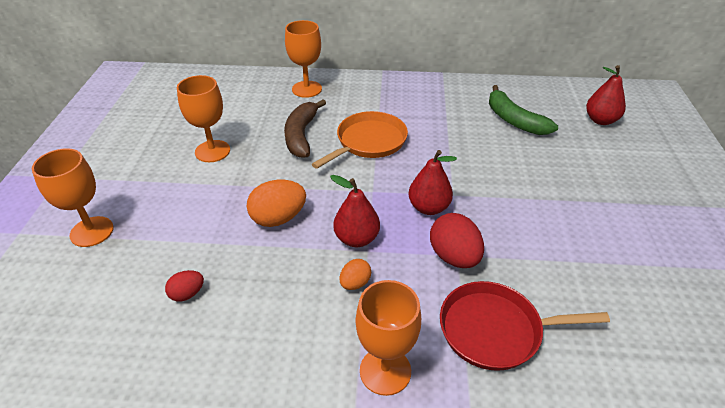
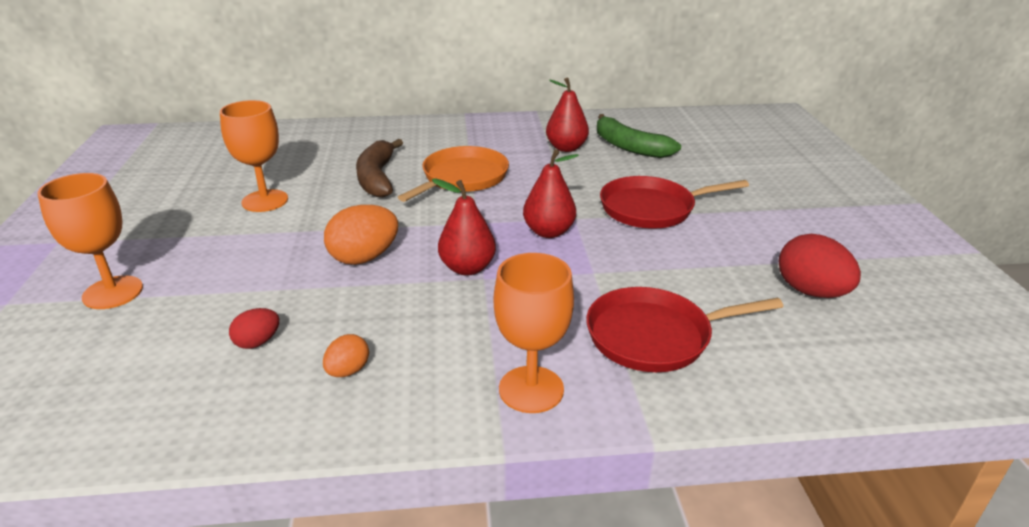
camera: 10 degrees left, 10 degrees down
(306, 89) = (375, 135): orange goblet -> none
(355, 283) = (475, 310): orange egg -> orange egg (348, 371)
(454, 257) = (589, 274): red egg -> red egg (811, 292)
(520, 191) = (651, 209): none -> red pan
(600, 120) = (725, 141): red pear -> red pear (566, 148)

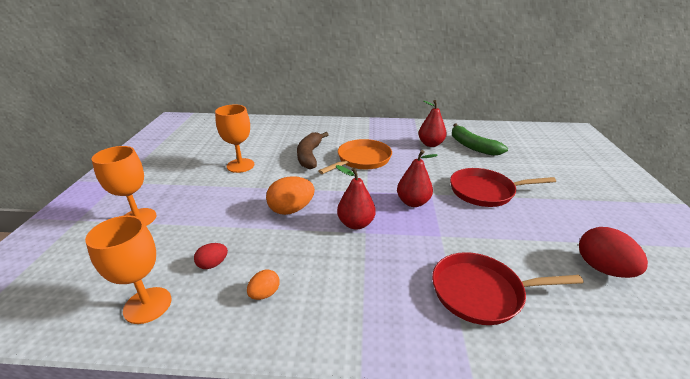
camera: 10 degrees right, 0 degrees up
(531, 389) = (387, 326): orange goblet -> orange goblet (147, 305)

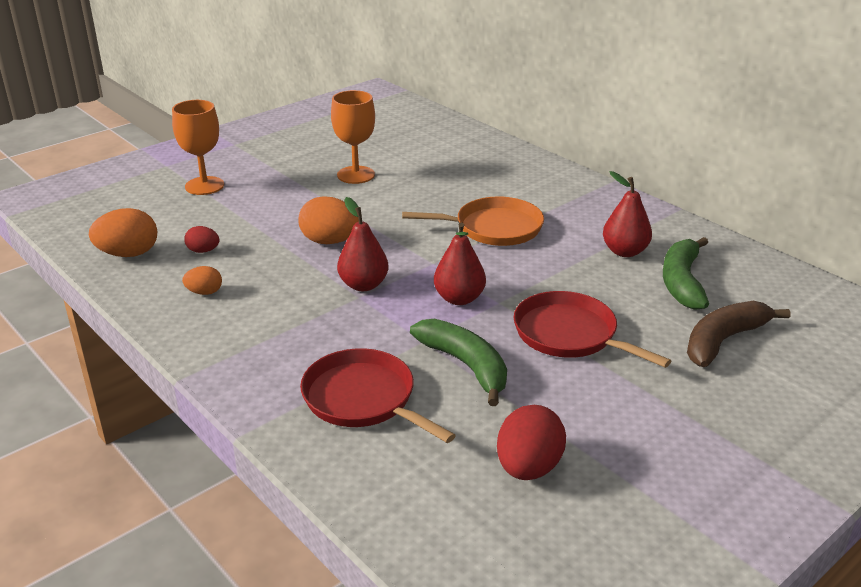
camera: 45 degrees right, 0 degrees up
(147, 305) = (128, 254): orange goblet -> orange egg
(310, 155) = (443, 196): brown banana -> brown banana (723, 341)
(482, 235) = (465, 366): none -> green banana

